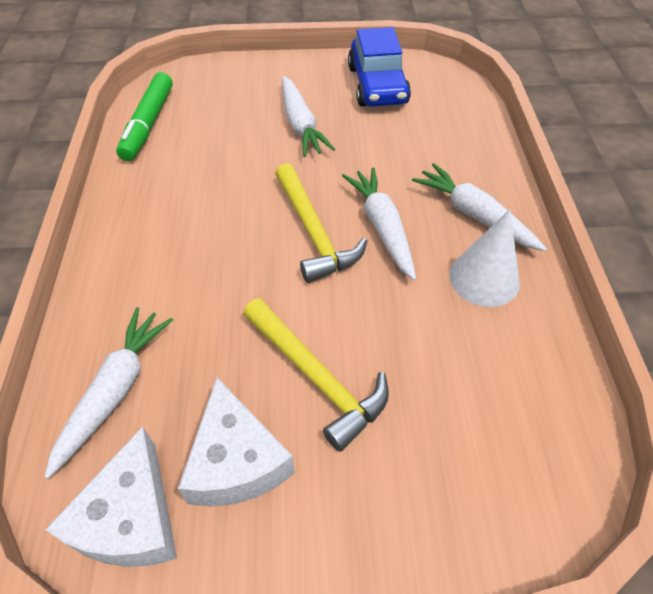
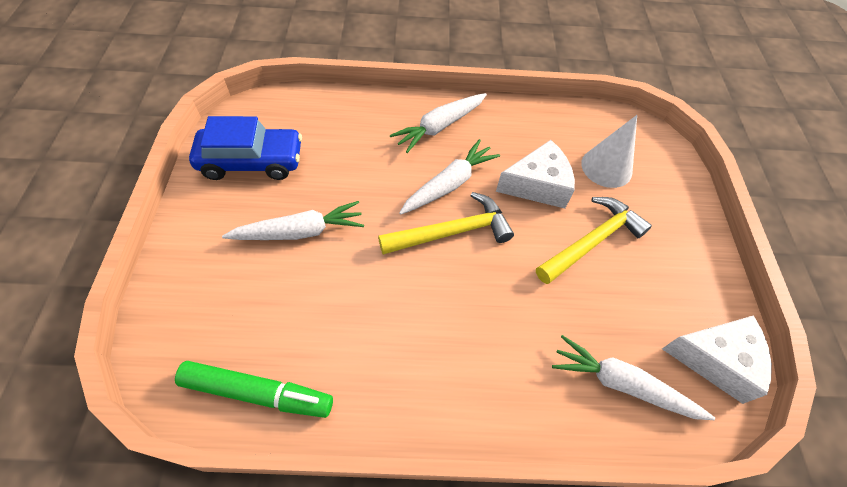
camera: 90 degrees left, 5 degrees up
(236, 461) = (662, 293): white cheese -> white cheese (537, 185)
(382, 227) = (449, 184): white carrot -> white carrot turned 150 degrees clockwise
(484, 278) = (501, 134): white cone -> white cone (606, 167)

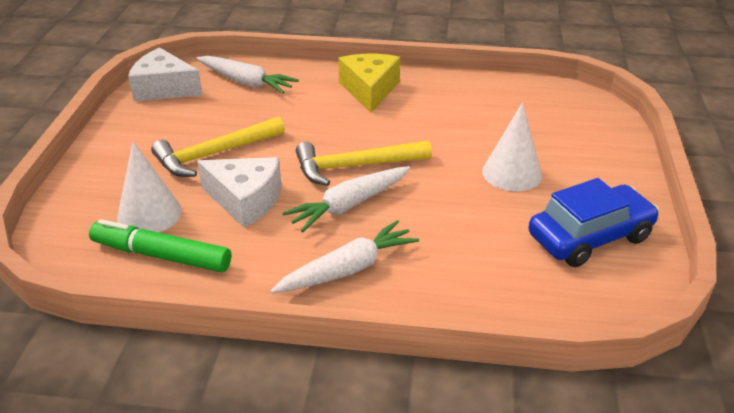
camera: 170 degrees left, 20 degrees down
(251, 161) = (590, 237): blue car -> blue car turned 150 degrees clockwise
(258, 392) = (517, 91): green marker -> green marker (161, 255)
(299, 231) = (512, 173): white carrot -> white cone
(457, 378) = (369, 90): none -> yellow cheese
(537, 185) = (245, 200): white cheese -> white cheese turned 150 degrees counterclockwise

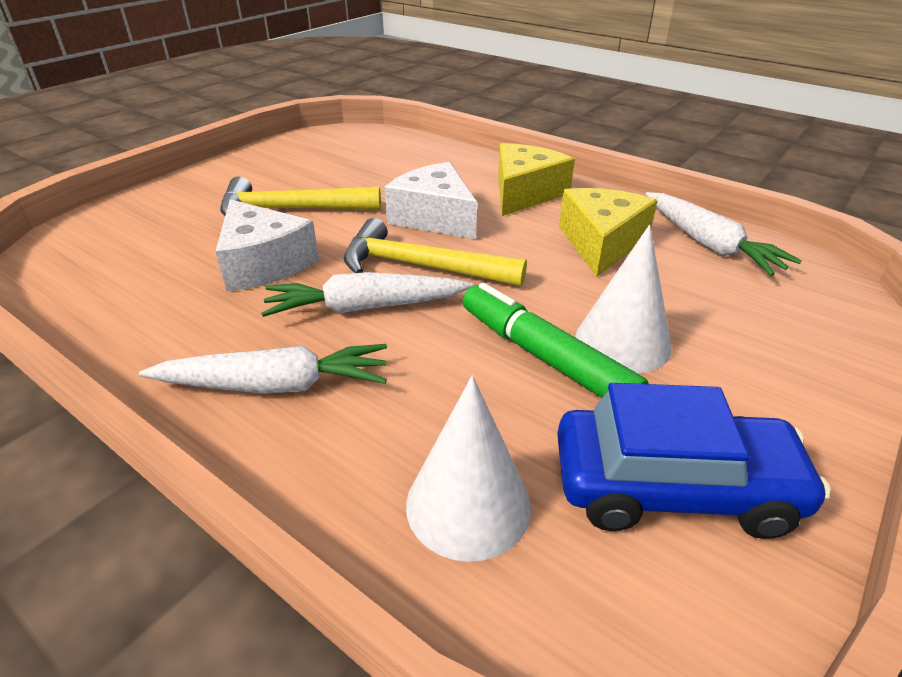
camera: 30 degrees right, 0 degrees up
(149, 214) = (161, 246): white cone -> white cone (468, 504)
(161, 255) = (116, 290): green marker -> green marker (544, 357)
(164, 88) = (319, 142): white cheese -> white cheese (434, 217)
(246, 82) = (401, 154): white carrot -> white carrot (708, 244)
(450, 114) = (601, 243): none -> yellow cheese

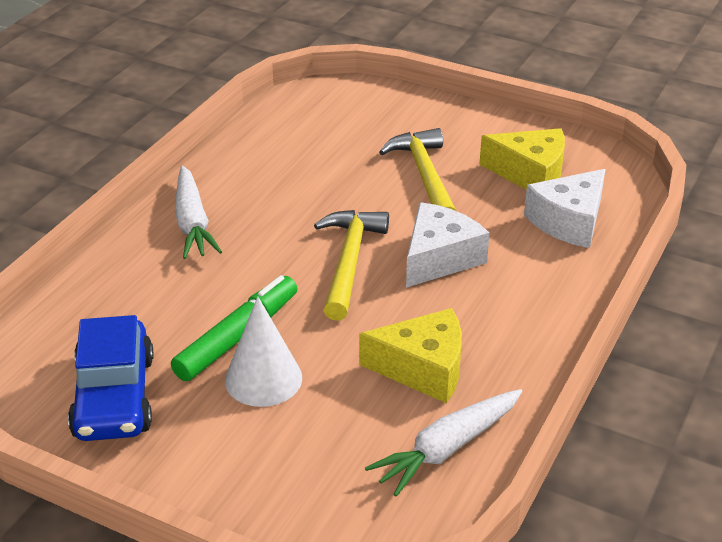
camera: 80 degrees right, 0 degrees up
(263, 263) = (332, 184): white cheese -> white cheese (569, 221)
(365, 307) = (283, 243): white carrot -> none
(468, 504) = (100, 312): white cone -> none
(525, 193) = (517, 312): yellow cheese -> yellow cheese (530, 174)

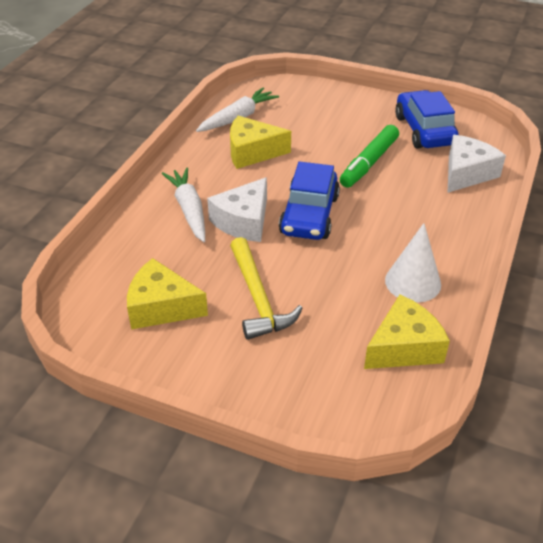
camera: 175 degrees right, 5 degrees up
(192, 223) = (439, 240): white carrot -> white carrot (189, 210)
(263, 379) = (345, 142): white cone -> white cone (413, 282)
(283, 131) = (404, 347): none -> yellow cheese
(349, 262) = (309, 215): yellow hammer -> blue car
(569, 221) = (139, 258): white cheese -> white cheese (467, 173)

